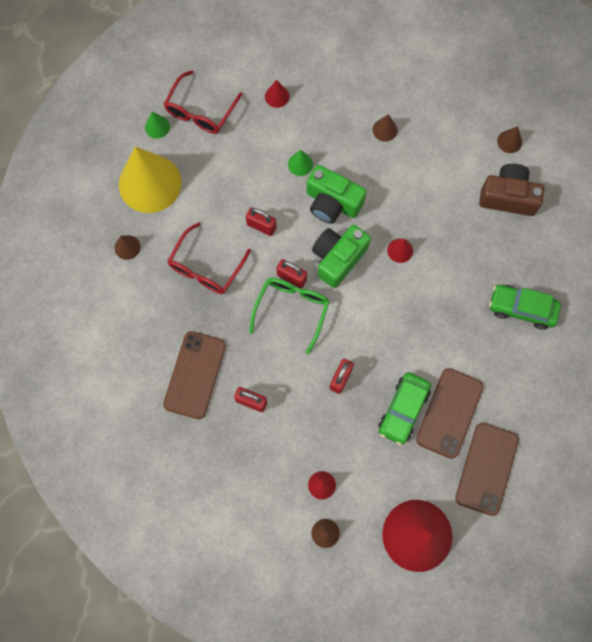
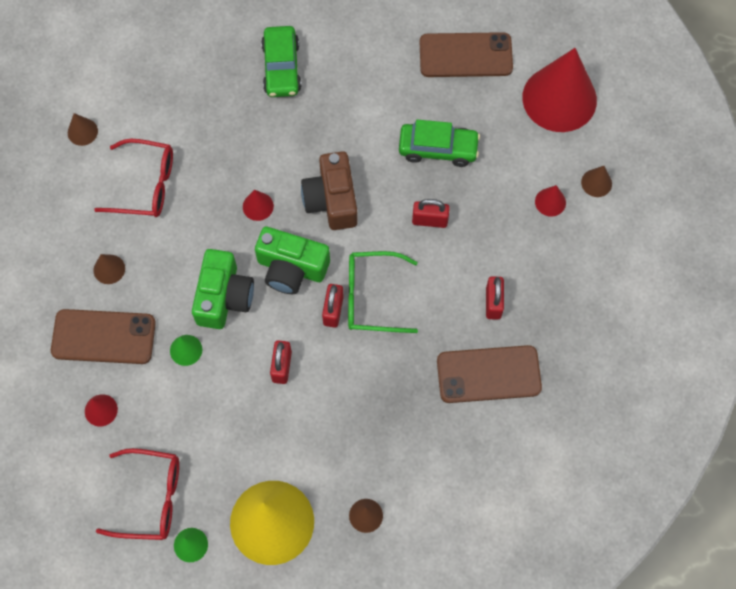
camera: 110 degrees left, 5 degrees down
(206, 266) = (355, 411): red glasses -> red glasses (144, 185)
(449, 413) = (423, 104): brown phone -> brown phone (103, 337)
(508, 197) = (153, 115): brown camera -> brown camera (332, 200)

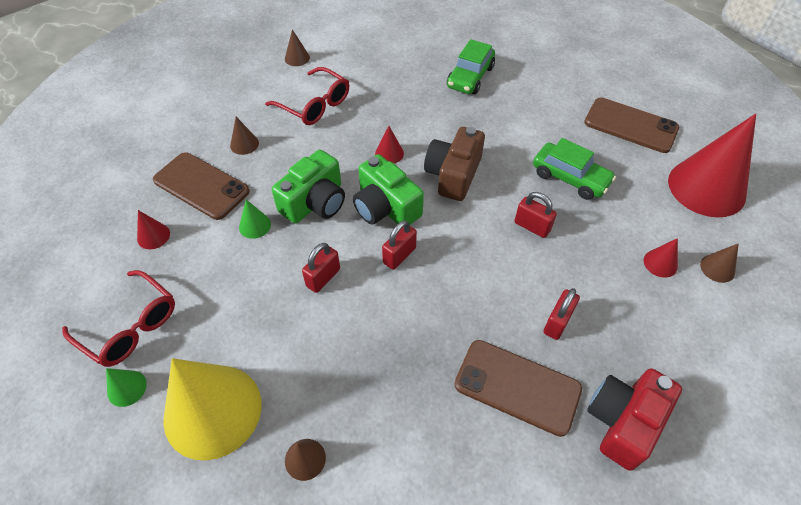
camera: 30 degrees right, 15 degrees down
(373, 297) = (442, 262): green glasses -> none
(576, 359) = (623, 421): none -> red camera

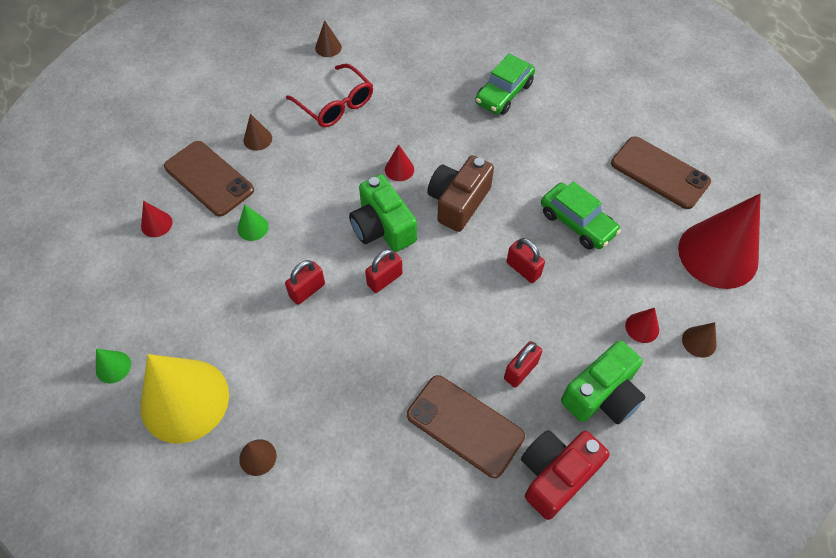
camera: 10 degrees right, 5 degrees up
(129, 326) = (123, 309): red glasses -> none
(315, 202) = (315, 212): green camera -> green camera (602, 395)

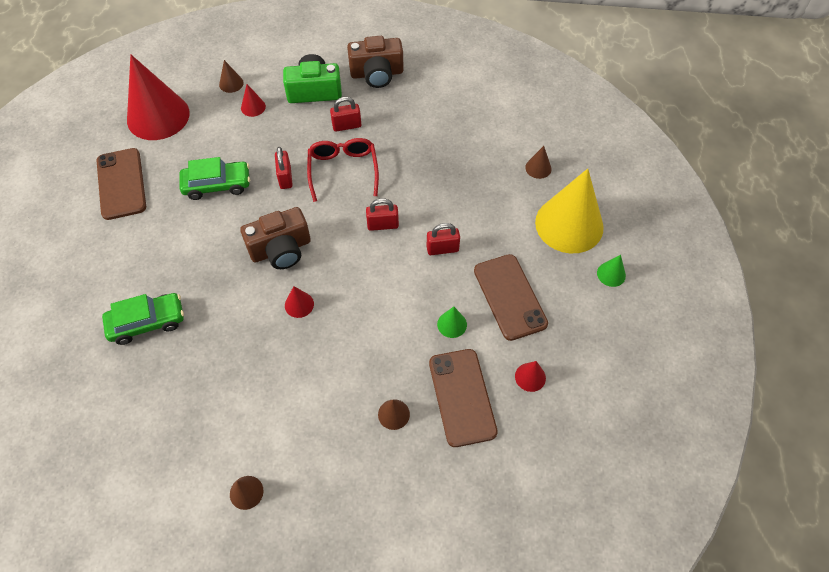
camera: 145 degrees left, 0 degrees up
(335, 104) = (297, 409): red glasses -> red glasses (343, 171)
(382, 227) = (353, 263): green camera -> none
(465, 425) = (404, 118): brown phone -> brown phone (510, 297)
(556, 475) = (377, 73): red camera -> brown camera
(577, 223) = (217, 185): green car -> green car turned 90 degrees clockwise

